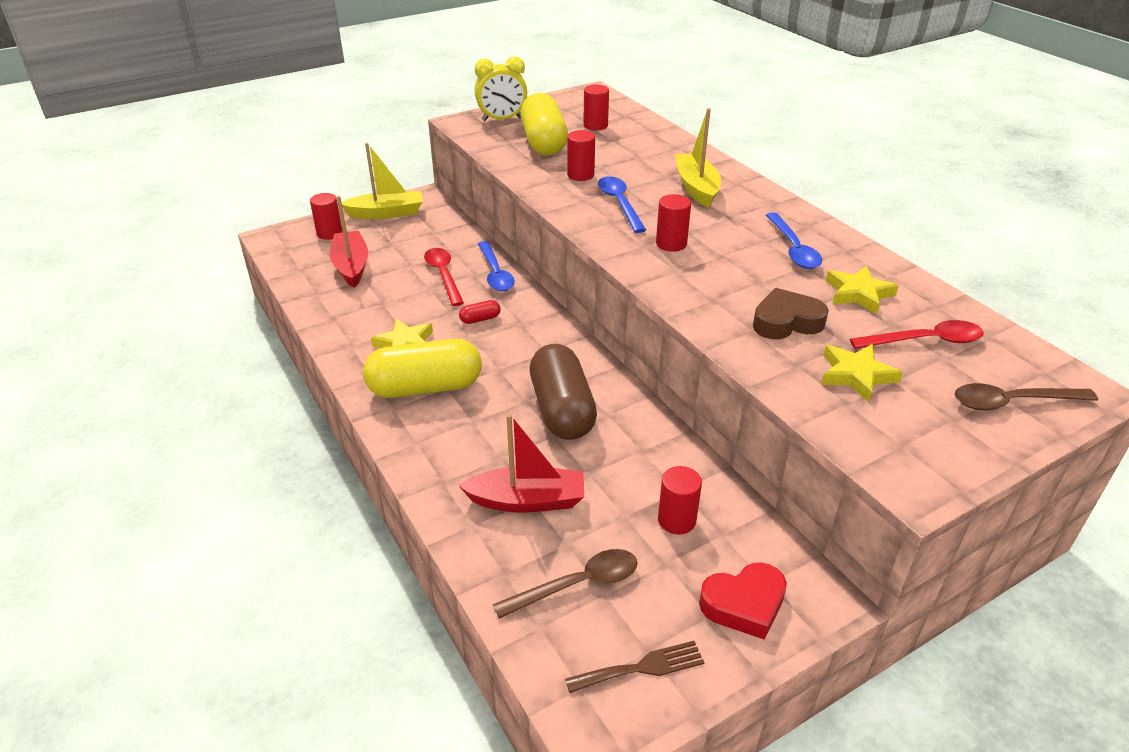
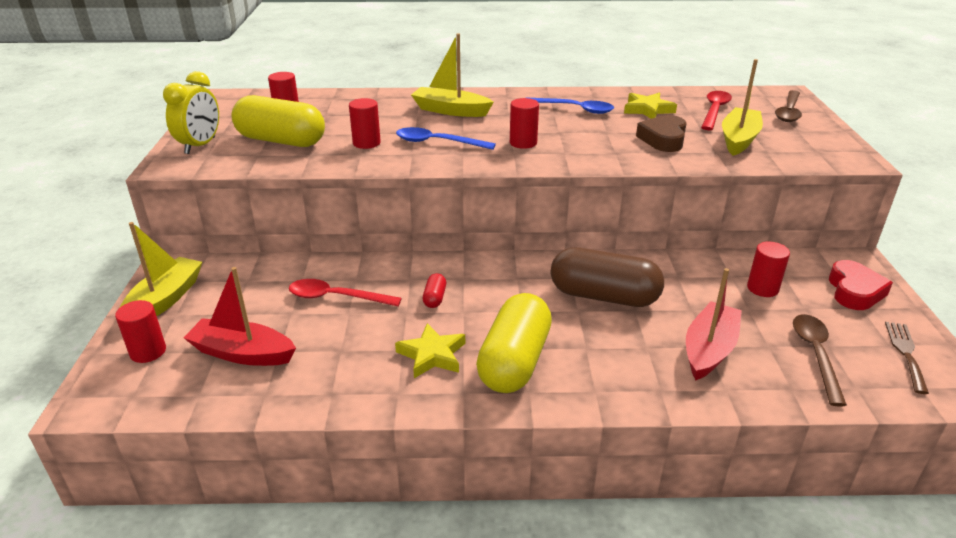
camera: 60 degrees left, 5 degrees down
(495, 273) = (369, 267): blue spoon -> none
(856, 375) = (738, 139): yellow star -> yellow boat

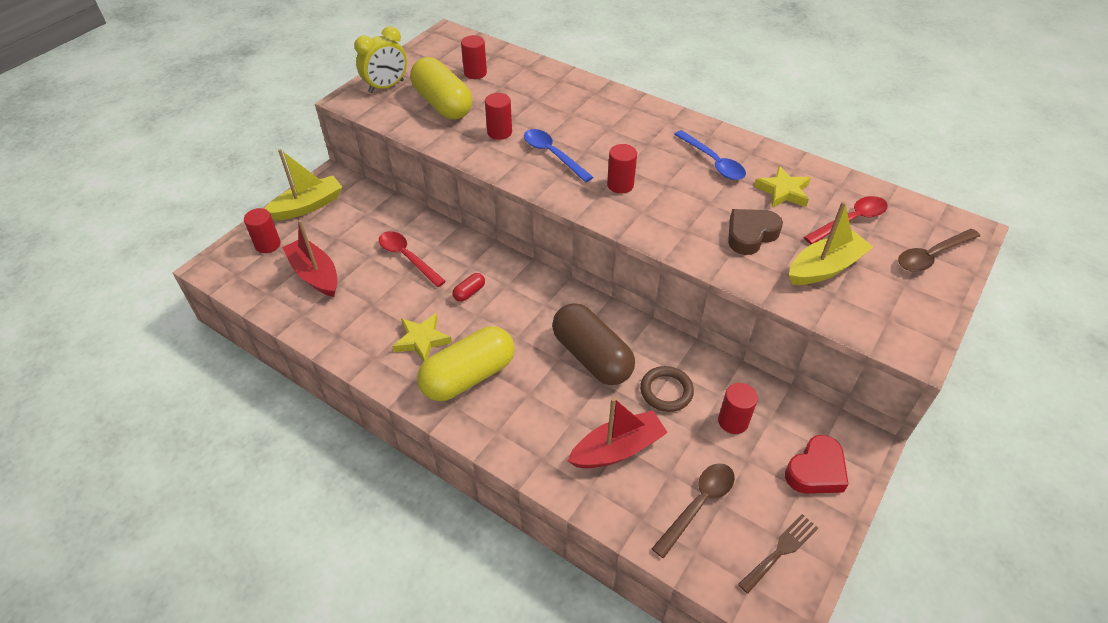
camera: 35 degrees right, 15 degrees up
(451, 111) = (603, 120): yellow boat -> none
(691, 292) = (666, 391): none -> brown ring

